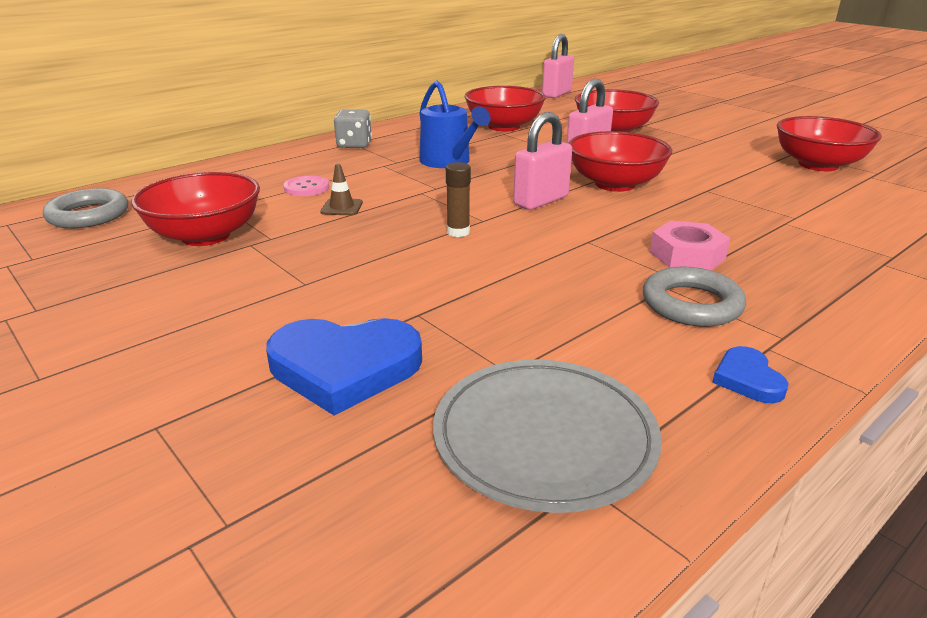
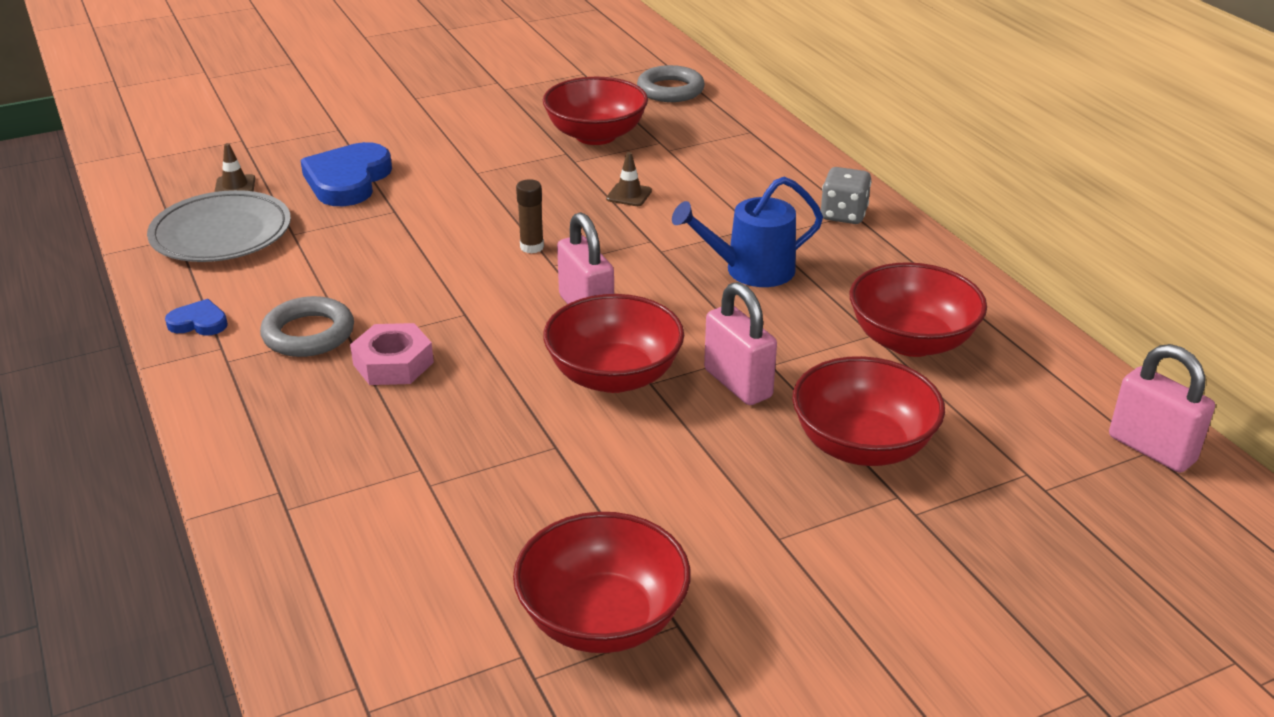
camera: 105 degrees right, 5 degrees up
(306, 188) = (695, 180): pink button -> none
(390, 480) = (235, 186): none -> brown traffic cone

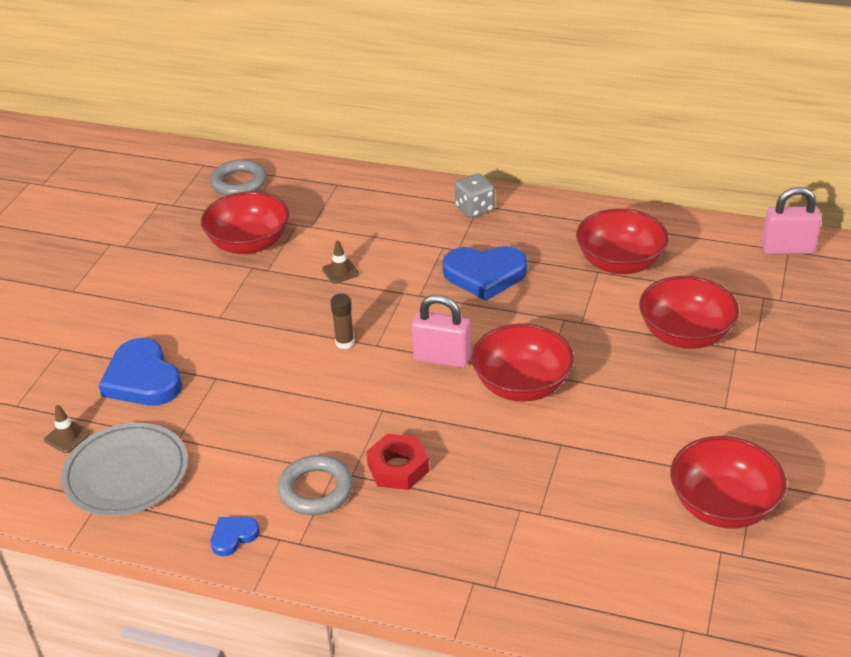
camera: 45 degrees left, 5 degrees up
(393, 363) = (398, 468): pink nut -> red nut
(738, 384) = (584, 344): pink padlock -> none
(751, 270) = (485, 275): blue watering can -> blue heart

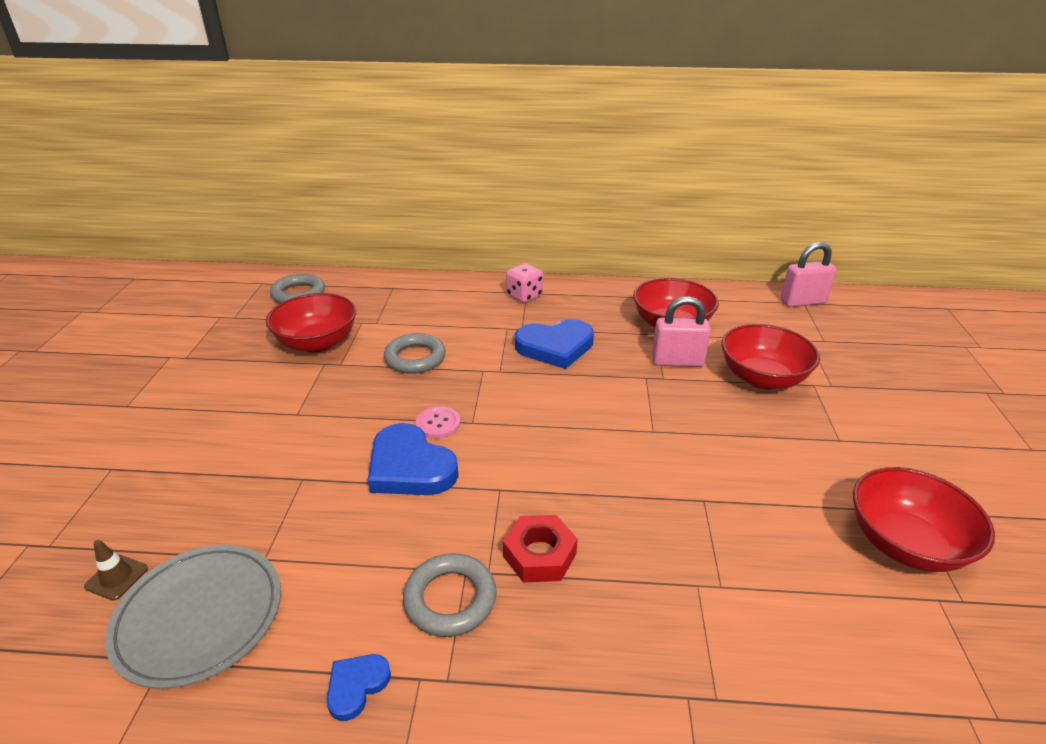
camera: 15 degrees left, 5 degrees down
(142, 379) = (213, 491): blue heart -> blue heart (410, 467)
(340, 271) = (415, 358): brown traffic cone -> grey ring
(345, 342) = (438, 424): brown glue stick -> pink button
(442, 358) = (544, 427): pink padlock -> pink padlock (677, 361)
(475, 209) = (524, 296): grey dice -> pink dice
(522, 385) = (635, 443): red bowl -> none

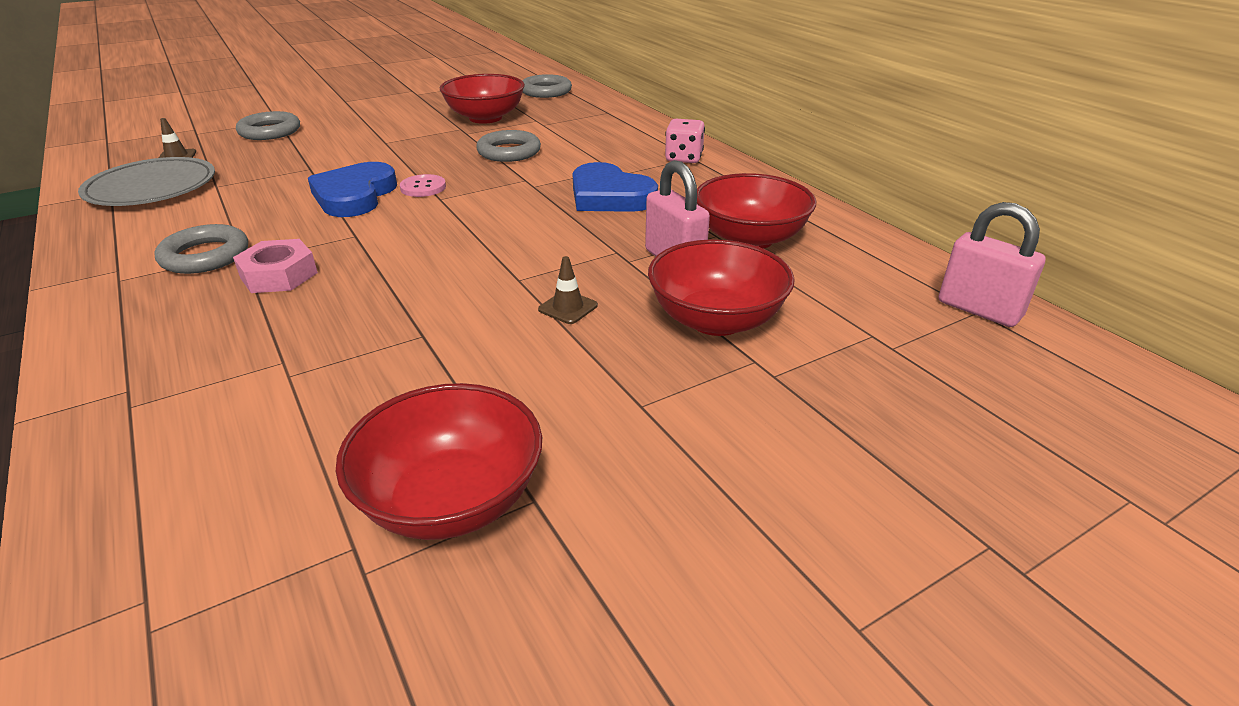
camera: 55 degrees right, 0 degrees up
(143, 482) = (270, 131): none -> grey ring
(356, 686) = (103, 252): blue heart -> none
(539, 555) = (279, 275): red nut -> pink nut
(709, 424) = (568, 307): none -> brown traffic cone

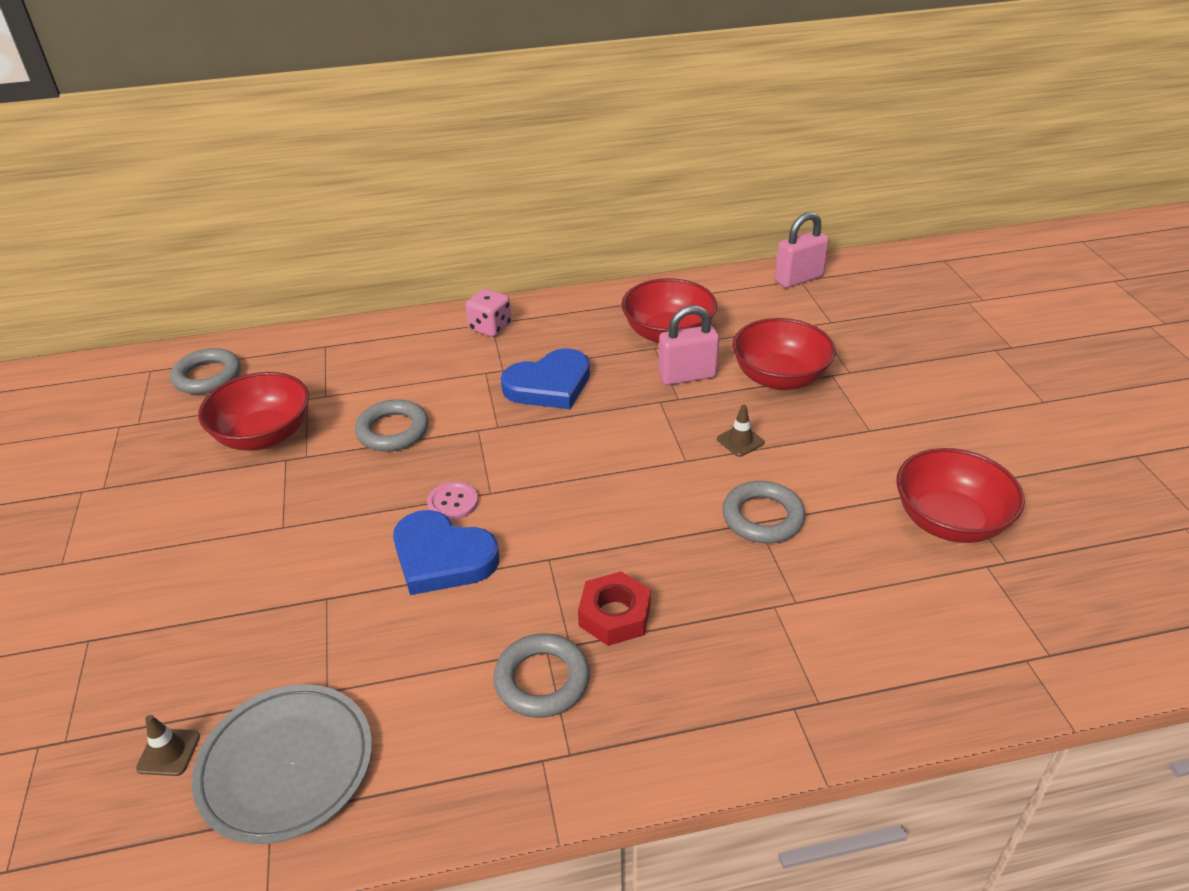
camera: 70 degrees left, 5 degrees up
(270, 131) = (137, 646): grey ring -> grey ring (762, 517)
(279, 275) = (614, 615): pink nut -> red nut

